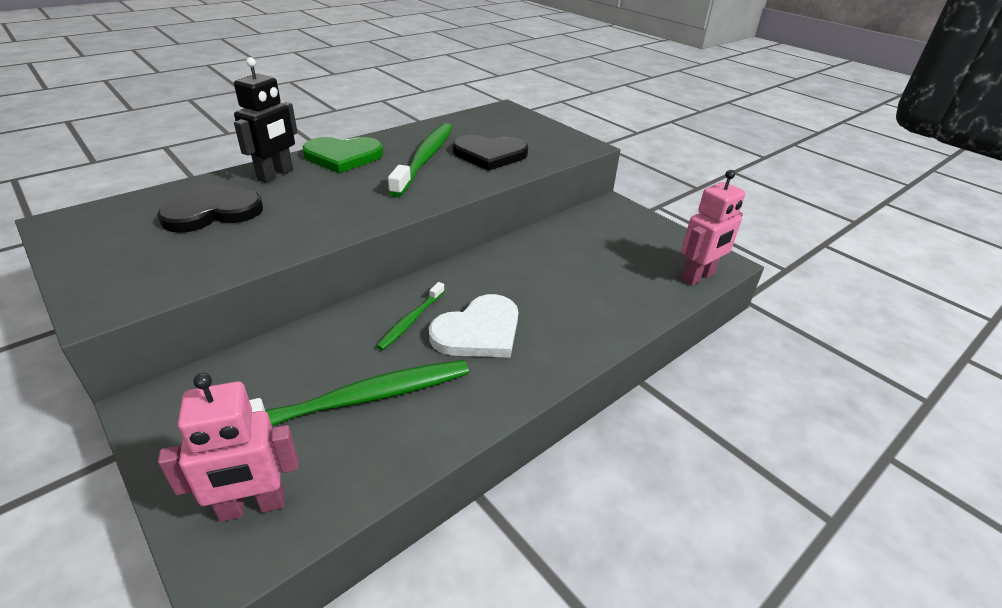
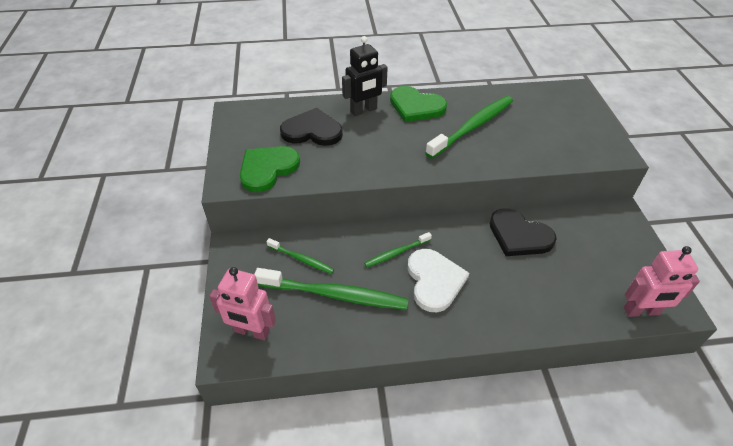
camera: 35 degrees right, 10 degrees up
(165, 270) = (267, 169): none -> green heart
(279, 378) = (301, 259): none -> green toothbrush
(478, 331) = (434, 281): white heart -> white heart turned 90 degrees counterclockwise
(489, 154) = (525, 138): black heart -> black heart (519, 235)

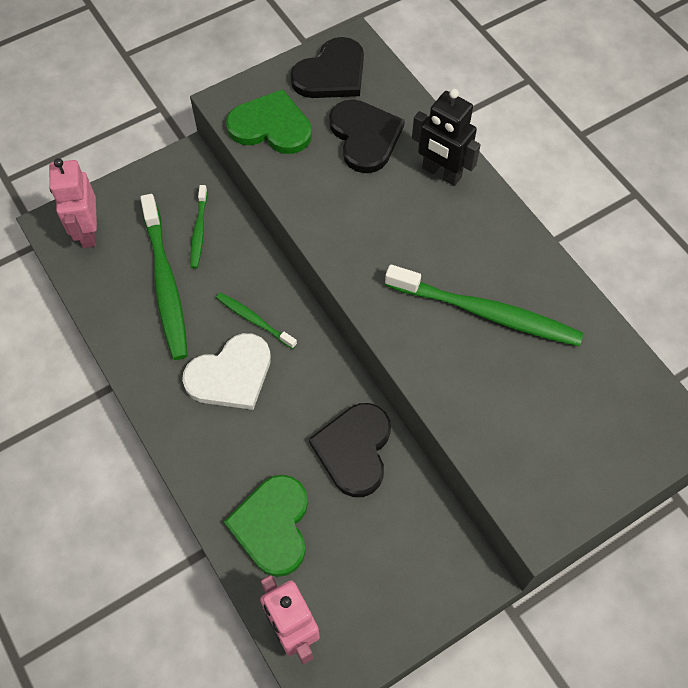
camera: 65 degrees right, 15 degrees up
(249, 128) = (331, 73): none -> black heart
(416, 106) = (490, 229): green heart -> green heart (272, 526)

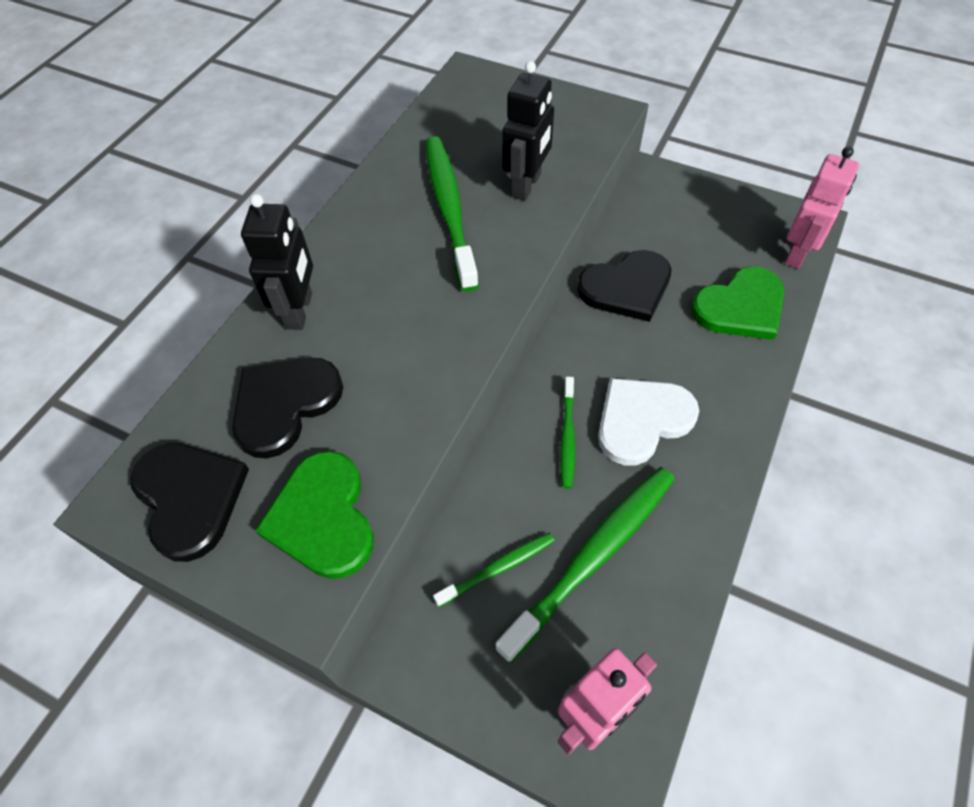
camera: 120 degrees left, 5 degrees down
(231, 375) = (642, 420): white heart -> white heart turned 60 degrees counterclockwise
(331, 73) = (190, 498): black heart -> black heart turned 45 degrees clockwise
(479, 386) = (526, 185): none -> black robot

